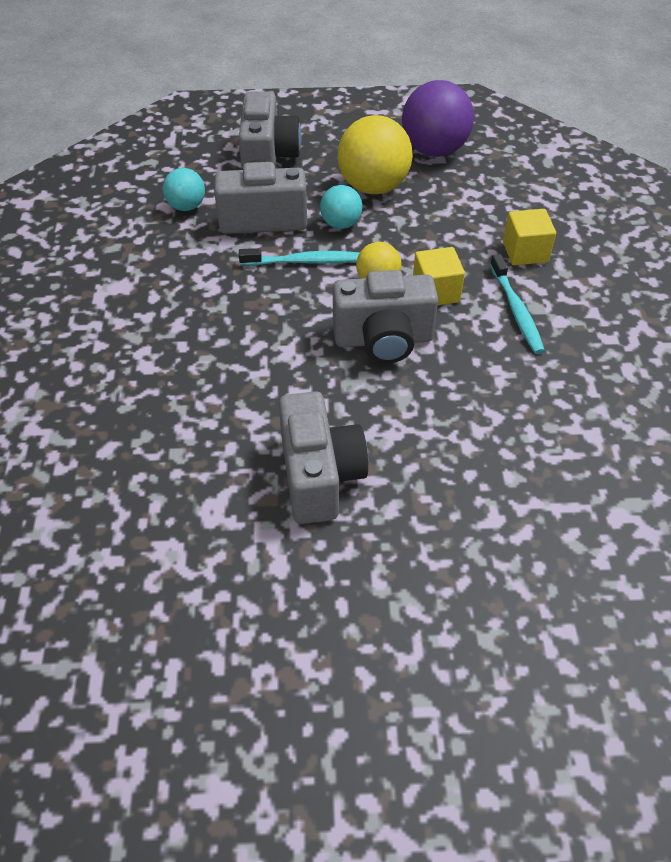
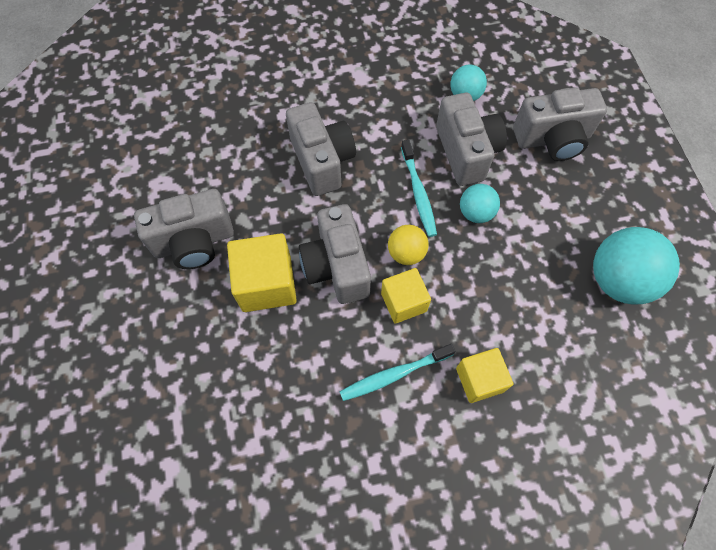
camera: 80 degrees right, 15 degrees up
(234, 336) = (322, 161): none -> grey camera
(373, 186) = (538, 232): yellow ball -> none
(394, 405) = (267, 284): none -> yellow cube
(434, 150) = (618, 280): purple ball -> turquoise ball

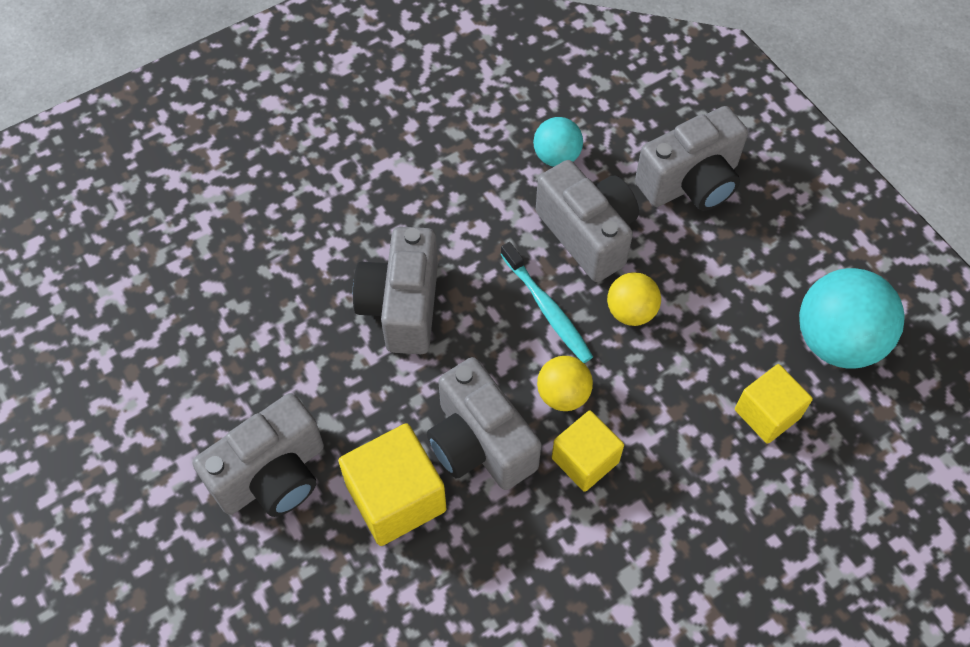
camera: 20 degrees left, 5 degrees down
(322, 161) = (402, 306): grey camera -> grey camera turned 135 degrees counterclockwise
(394, 375) = (610, 558): turquoise toothbrush -> none
(475, 213) = (631, 311): turquoise ball -> yellow ball
(479, 380) = (717, 526): yellow cube -> yellow cube (767, 413)

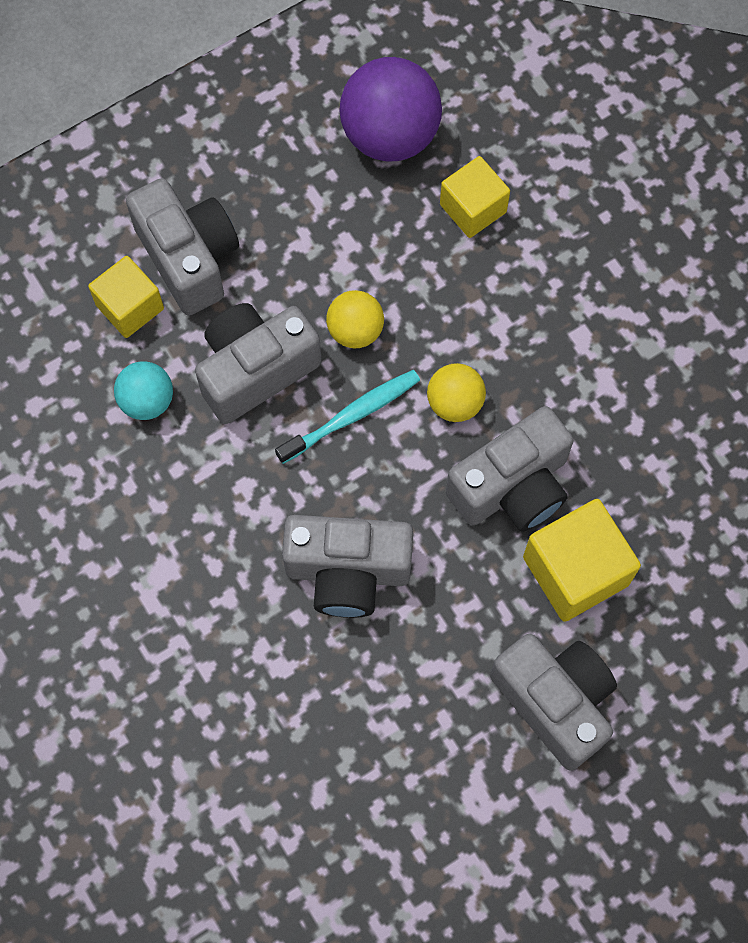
camera: 90 degrees left, 10 degrees up
(585, 460) = (528, 383): yellow cube -> yellow cube (130, 307)
(837, 340) = (390, 134): turquoise ball -> purple ball

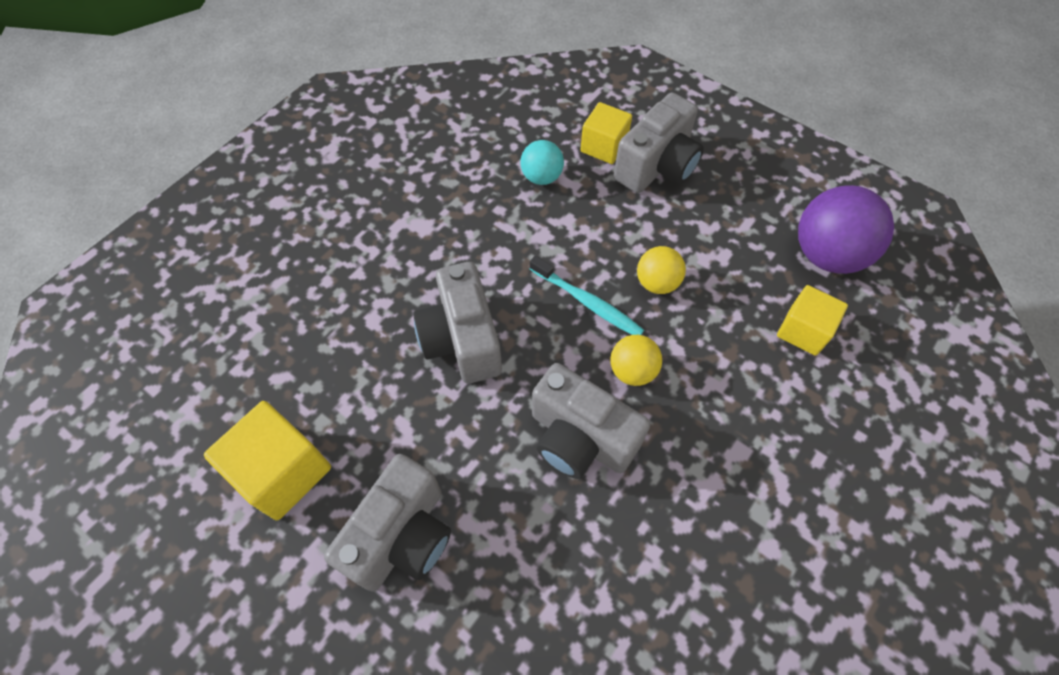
camera: 70 degrees right, 10 degrees down
(255, 370) = (594, 231): grey camera -> none
(575, 570) = (526, 515): yellow cube -> yellow cube (282, 471)

